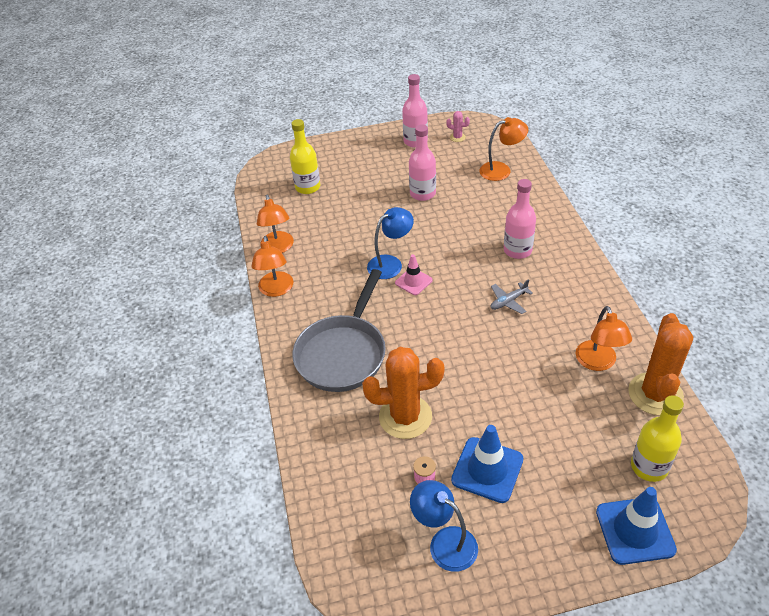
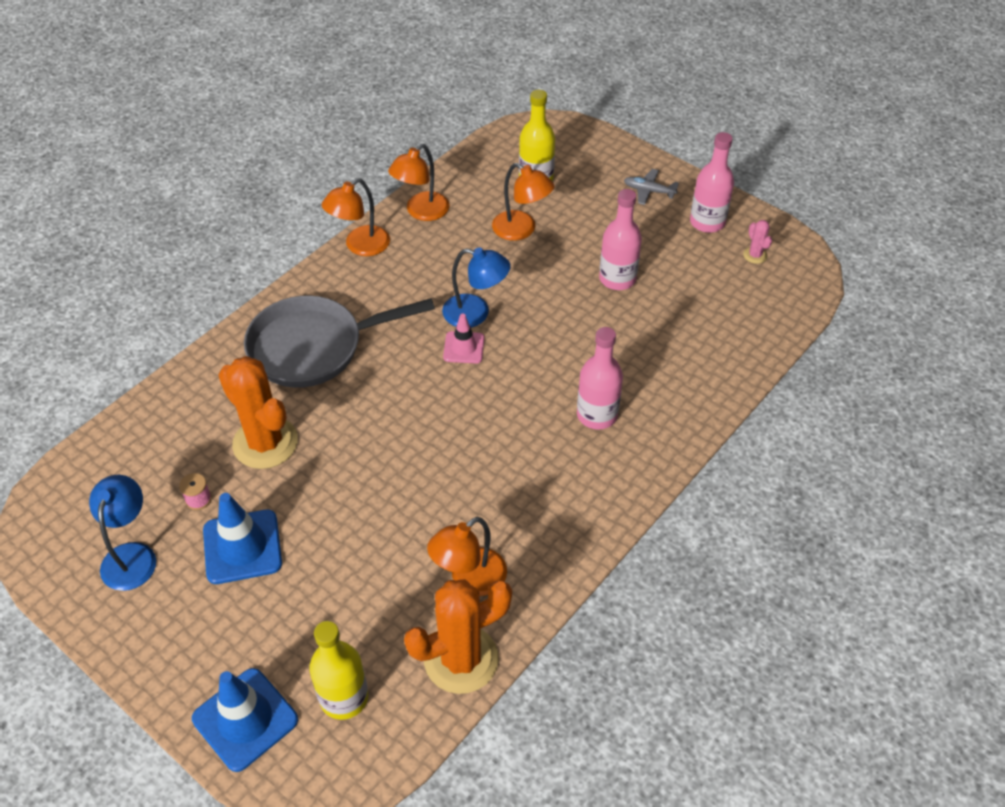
camera: 50 degrees right, 5 degrees up
(501, 170) = (733, 328): orange lamp -> orange lamp (521, 230)
(508, 301) = (502, 447): grey plane -> grey plane (649, 191)

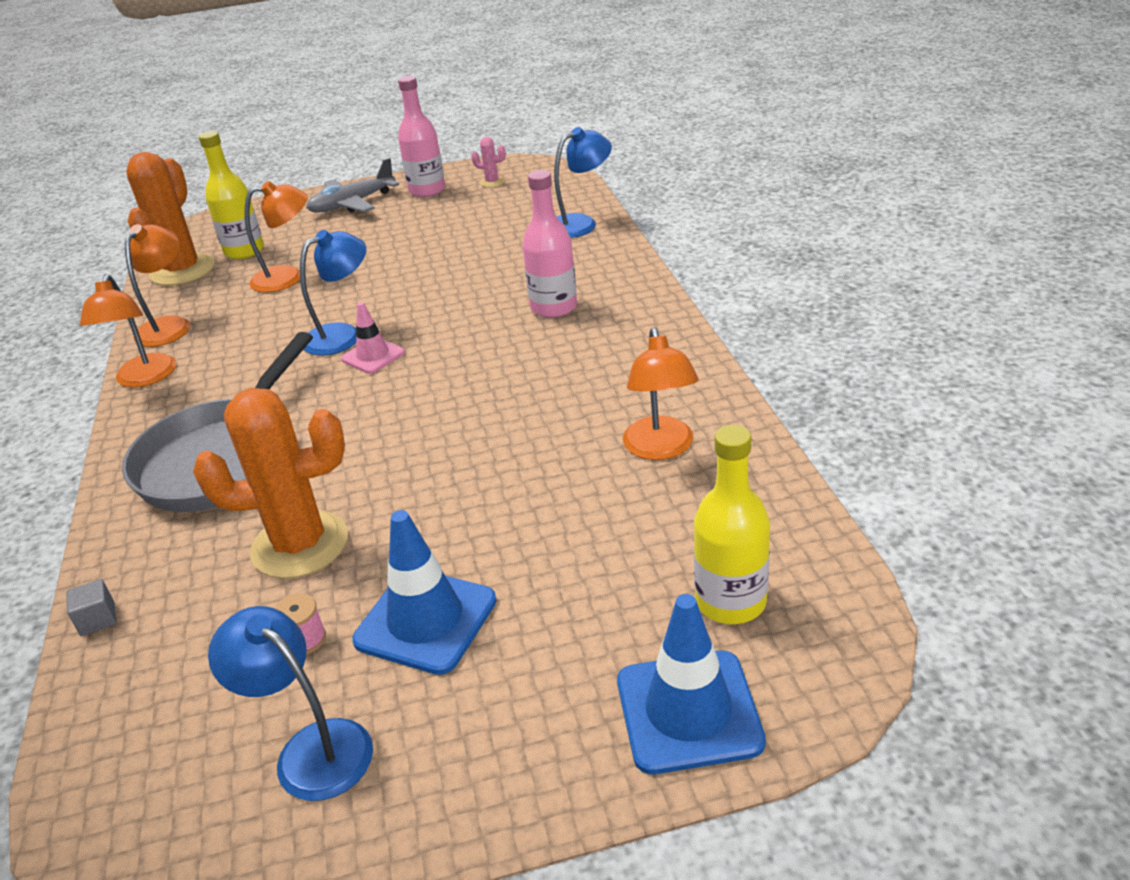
camera: 50 degrees left, 15 degrees down
(161, 394) = (98, 619): none -> grey cube
(421, 212) = (169, 325): orange lamp -> orange lamp turned 150 degrees counterclockwise
(461, 659) = (756, 489): orange cactus -> orange cactus (182, 271)
(617, 279) = (420, 248): pink bottle -> none
(649, 191) = (352, 204): grey plane -> grey plane, size x1.62
(734, 357) = (581, 223): none -> blue lamp

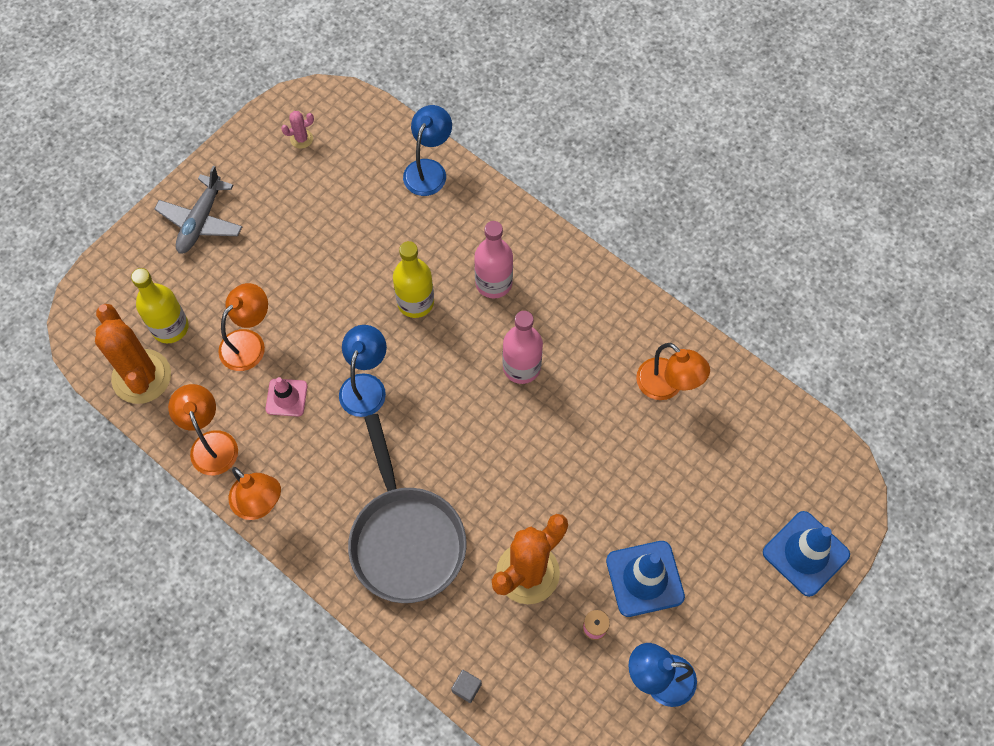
camera: 40 degrees left, 30 degrees up
(373, 356) = (410, 396): pink traffic cone -> pink traffic cone (286, 397)
(427, 190) = (252, 174): pink bottle -> pink bottle (521, 367)
(730, 601) = (779, 478): yellow bottle -> yellow bottle (415, 302)

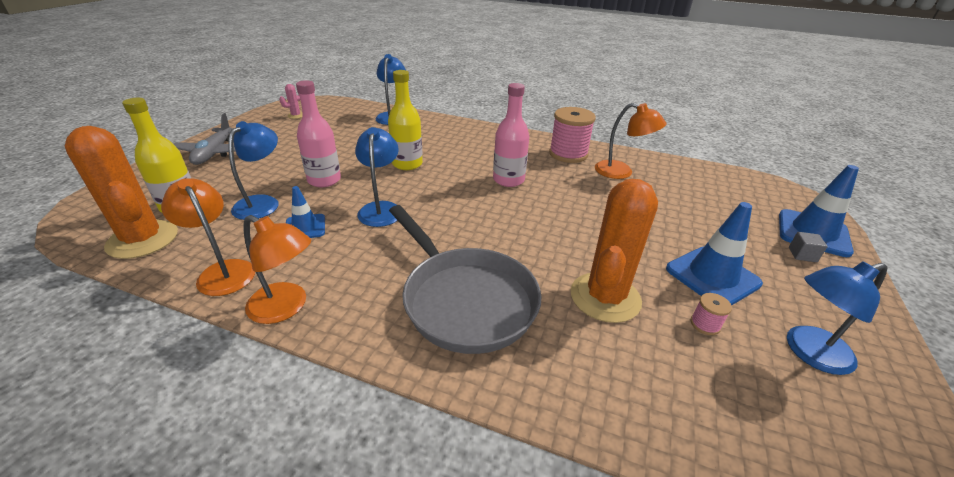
camera: 20 degrees left, 30 degrees down
(249, 342) = (262, 203): orange lamp -> blue lamp
(286, 397) = (305, 227): pink traffic cone -> blue traffic cone
(466, 688) = (617, 427): grey cube -> grey cube (802, 255)
(493, 283) = (463, 149): pink bottle -> pink bottle (324, 180)
(623, 328) = (568, 154): none -> pink spool

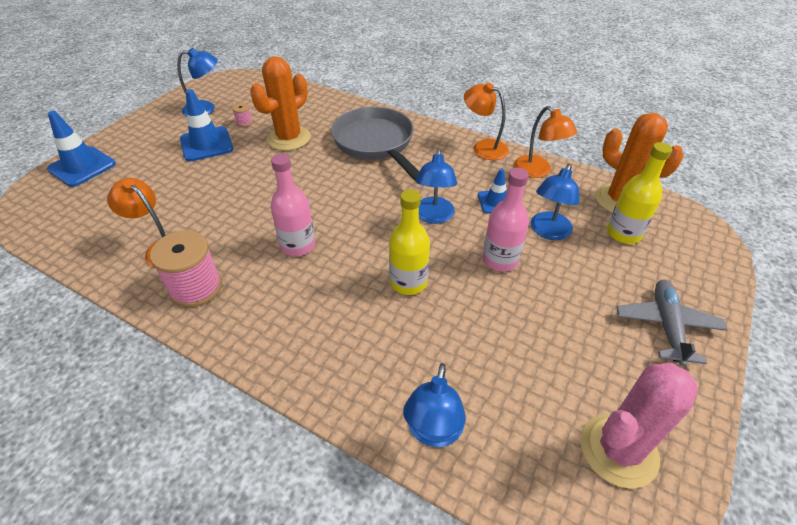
camera: 170 degrees left, 10 degrees up
(296, 115) = (618, 450): pink cactus -> pink cactus, size x2.37
(802, 255) = (121, 152): grey cube -> none

